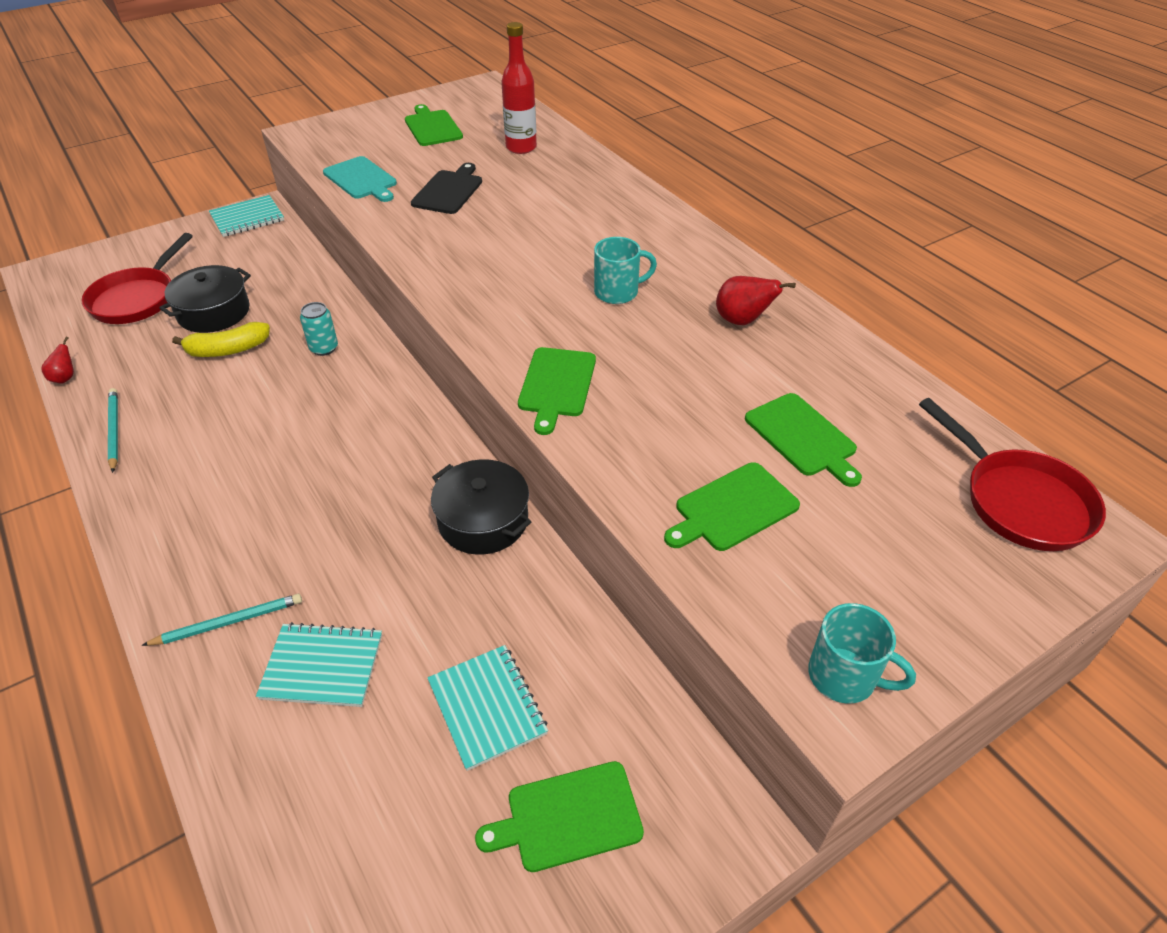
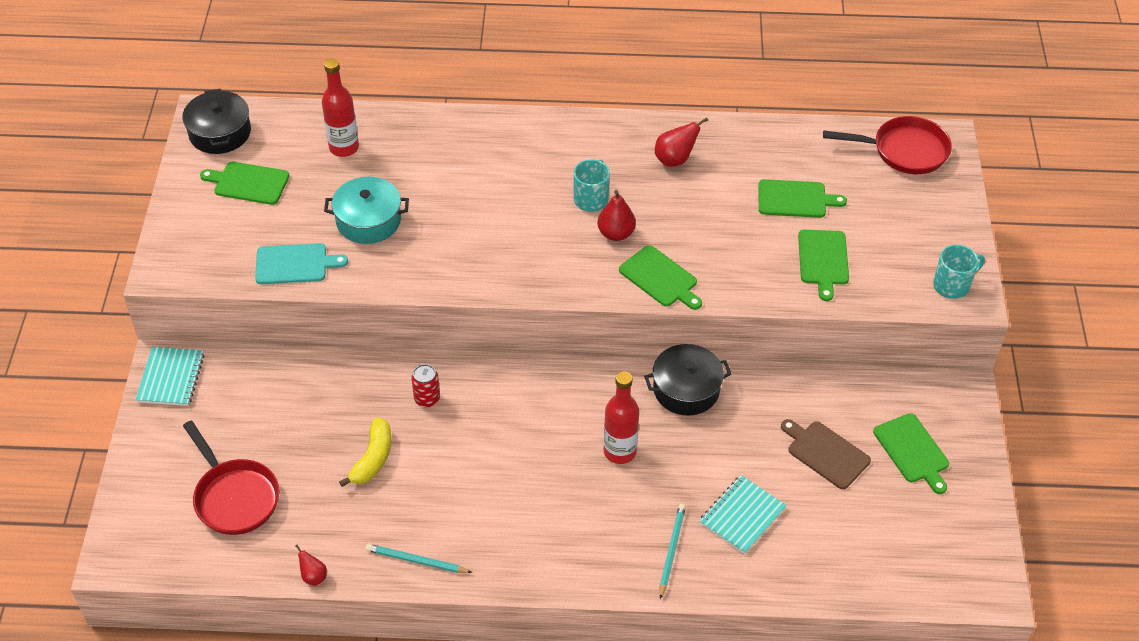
camera: 55 degrees left, 5 degrees up
(214, 312) = (308, 451): black pot -> black pot (220, 133)
(324, 348) = (427, 399): turquoise can -> red can
(350, 508) = (619, 451): none -> red bottle
(449, 191) = (368, 220): black cutting board -> turquoise pot
(487, 707) = (825, 453): turquoise notebook -> brown cutting board
(568, 817) = (912, 451): green cutting board -> green cutting board turned 45 degrees counterclockwise
(588, 327) = (616, 233): none -> red pear

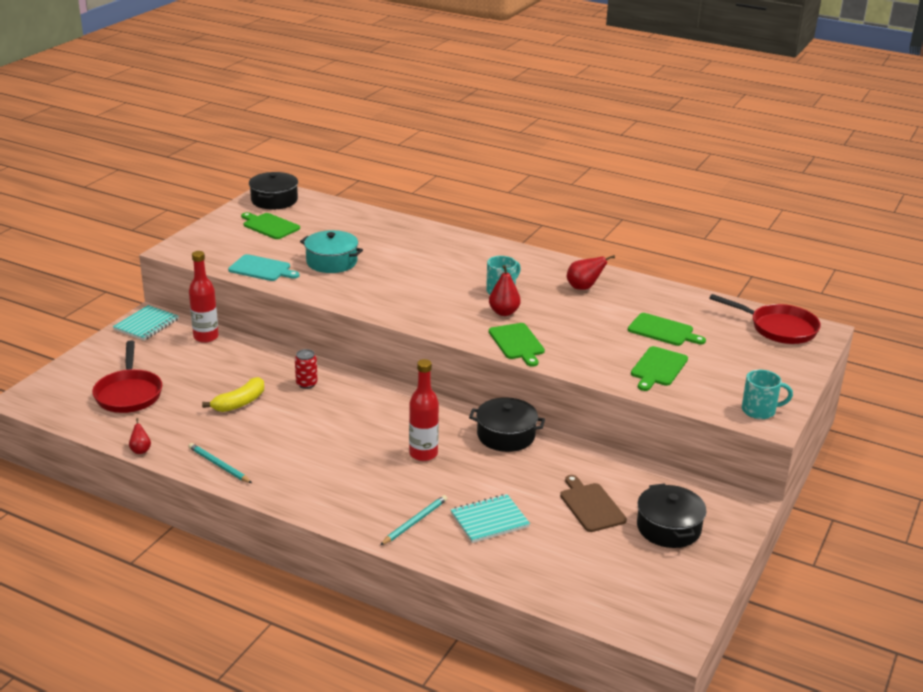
camera: 25 degrees right, 20 degrees down
(344, 148) = (348, 225): red bottle -> red bottle (206, 337)
(912, 451) = (668, 528): green cutting board -> black pot

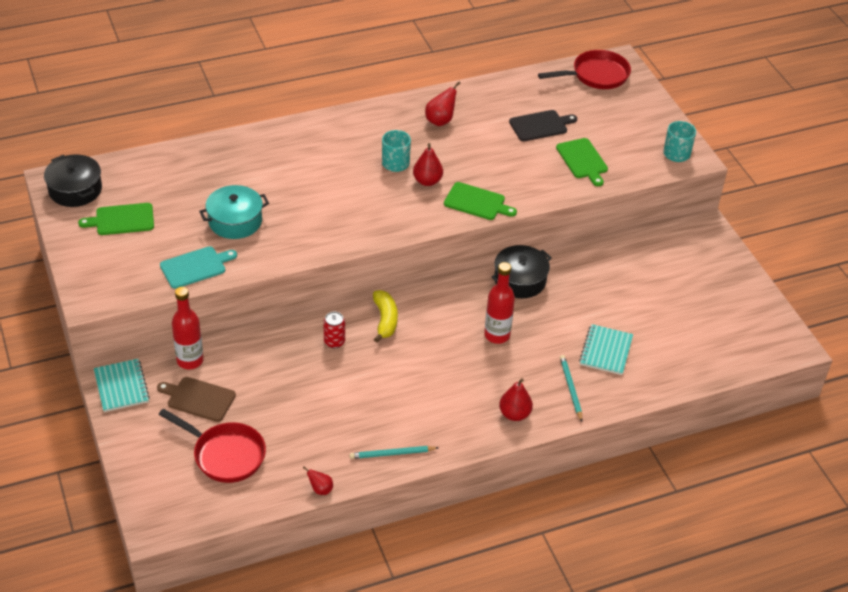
camera: 50 degrees left, 15 degrees up
(240, 403) = (317, 395): yellow banana -> yellow banana (385, 320)
(342, 505) = (514, 414): none -> red pear
(591, 505) = (639, 293): brown cutting board -> brown cutting board (198, 398)
(663, 331) = (540, 125): green cutting board -> black cutting board
(668, 528) = (695, 275): black pot -> none

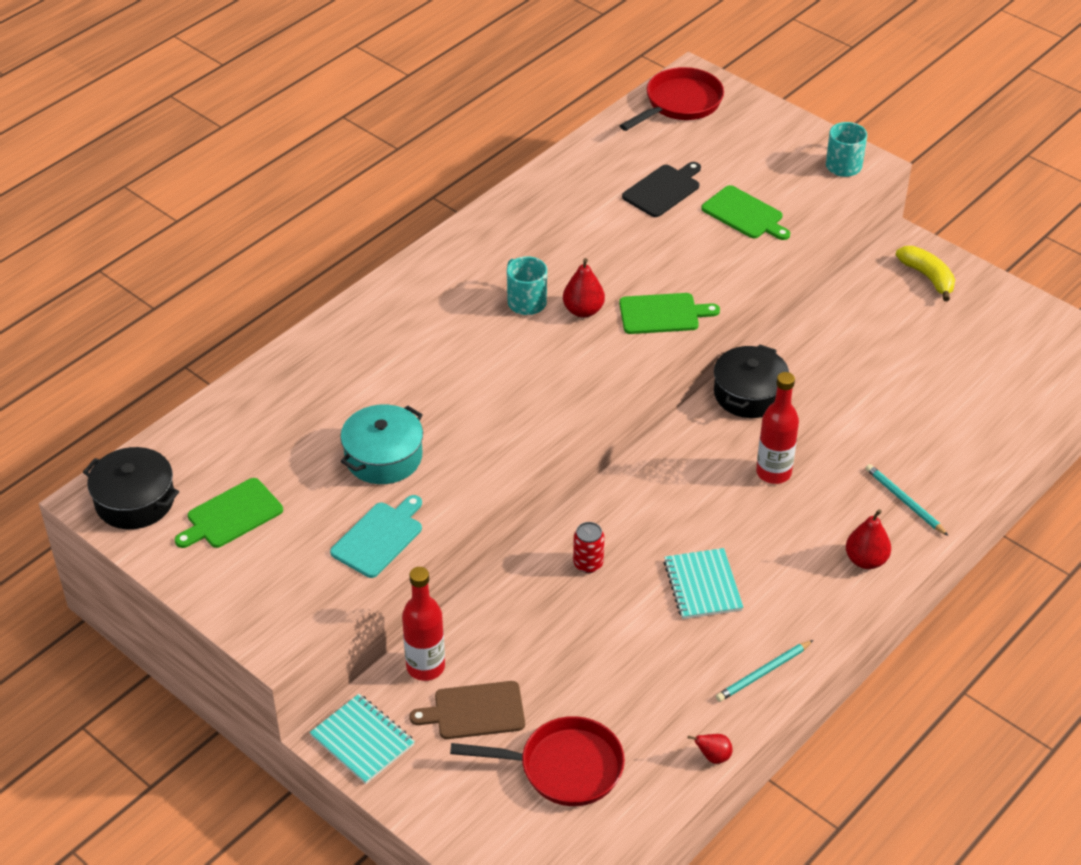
camera: 25 degrees left, 0 degrees up
(385, 320) = (628, 510): yellow banana -> yellow banana (927, 277)
(440, 121) = (539, 228): red pear -> none
(606, 351) = (909, 439): turquoise notebook -> turquoise notebook (702, 585)

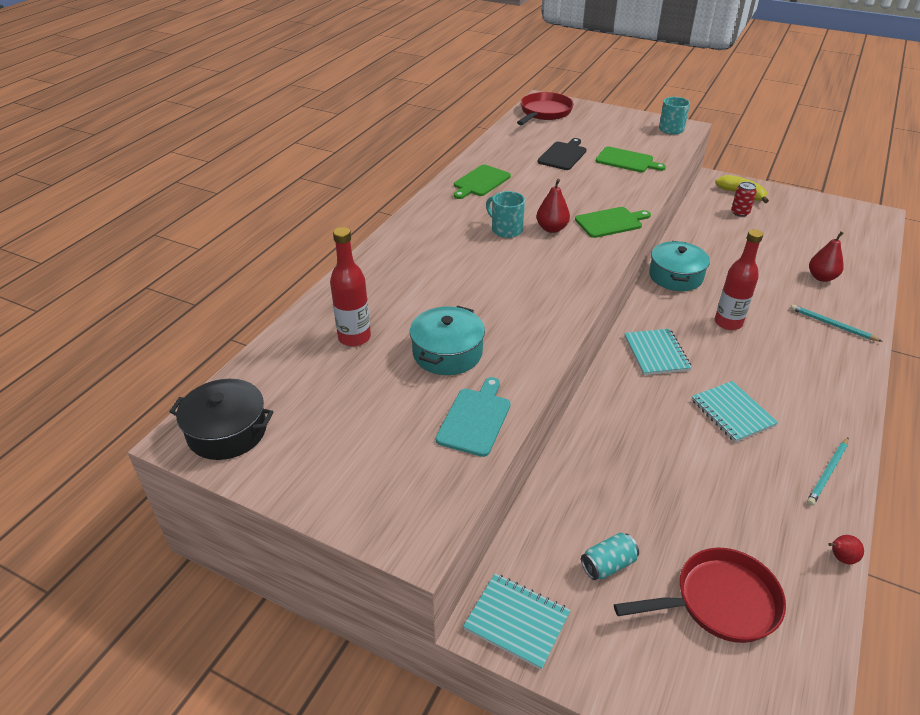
camera: 15 degrees left, 5 degrees down
(231, 515) = (327, 426): green cutting board -> green cutting board (480, 182)
(425, 667) = (542, 532): red bottle -> red bottle (354, 337)
(474, 711) = (608, 565): brown cutting board -> turquoise can
(588, 564) = (633, 414): red can -> red can (740, 213)
(659, 495) = (656, 353): none -> turquoise notebook
(749, 394) = (675, 276): black pot -> turquoise pot
(866, 560) = (837, 370): red pear -> red pear (821, 277)

